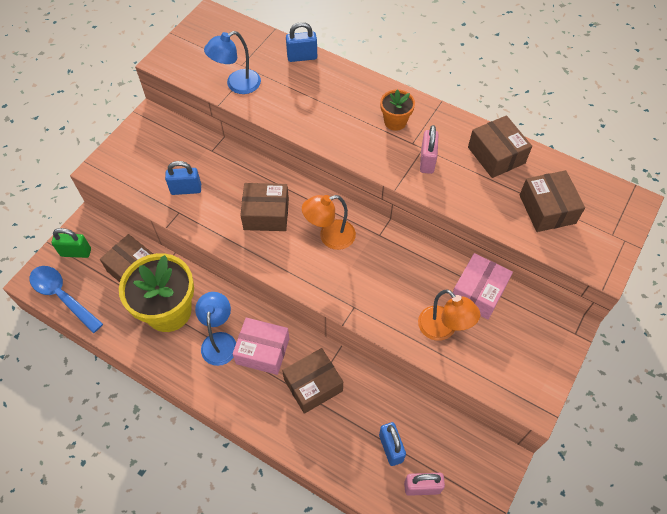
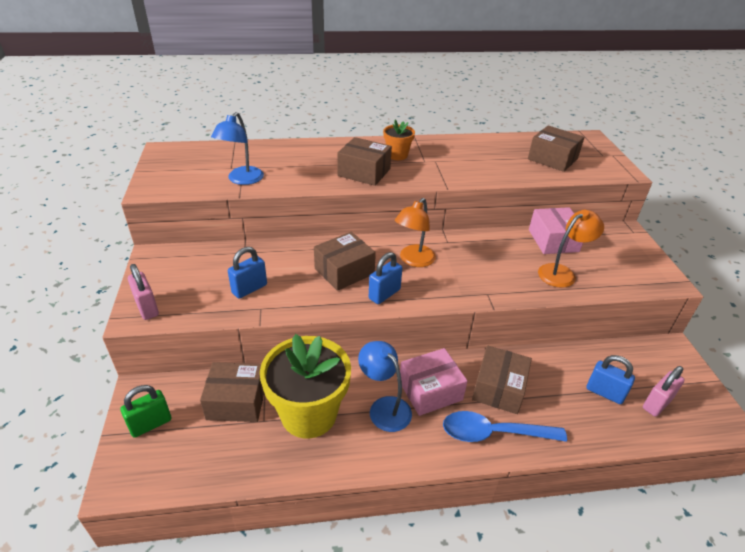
camera: 40 degrees left, 20 degrees down
(62, 296) = (172, 475): blue spoon -> blue spoon (494, 433)
(302, 57) = (279, 147): blue padlock -> blue padlock (384, 294)
(427, 161) = (447, 166): pink padlock -> pink padlock (147, 308)
(443, 329) = (562, 273): orange lamp -> orange lamp turned 45 degrees counterclockwise
(496, 155) = (485, 146): brown box -> brown box (364, 172)

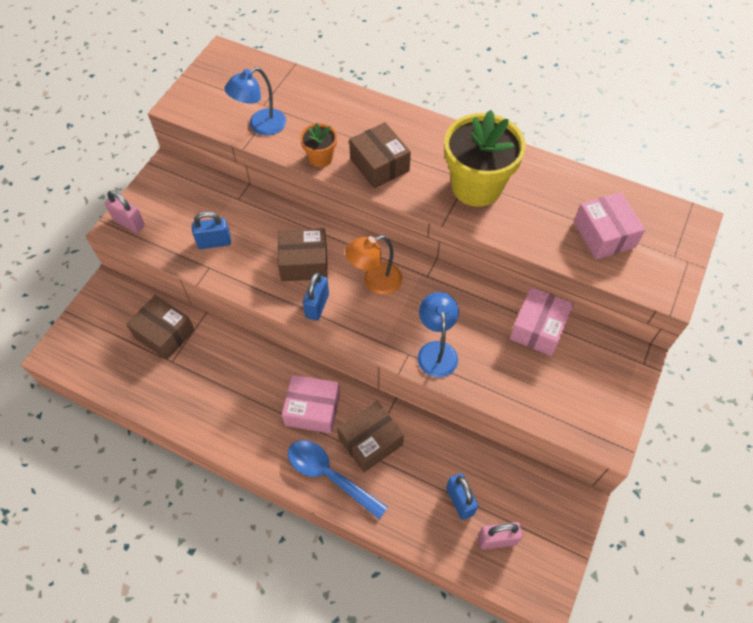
camera: 35 degrees right, 20 degrees up
(147, 308) = (129, 223): pink padlock -> pink padlock turned 60 degrees counterclockwise
(150, 424) = (98, 319): green padlock -> none
(309, 414) = (206, 375): yellow flower pot -> yellow flower pot (476, 186)
(384, 294) = (317, 305): blue padlock -> blue padlock turned 60 degrees counterclockwise
(384, 407) = (265, 402): blue lamp -> blue lamp (436, 351)
(397, 155) = (434, 154): orange flower pot -> orange flower pot (320, 158)
(552, 159) = (604, 234): brown box -> pink box
(562, 273) = (505, 370): orange lamp -> none

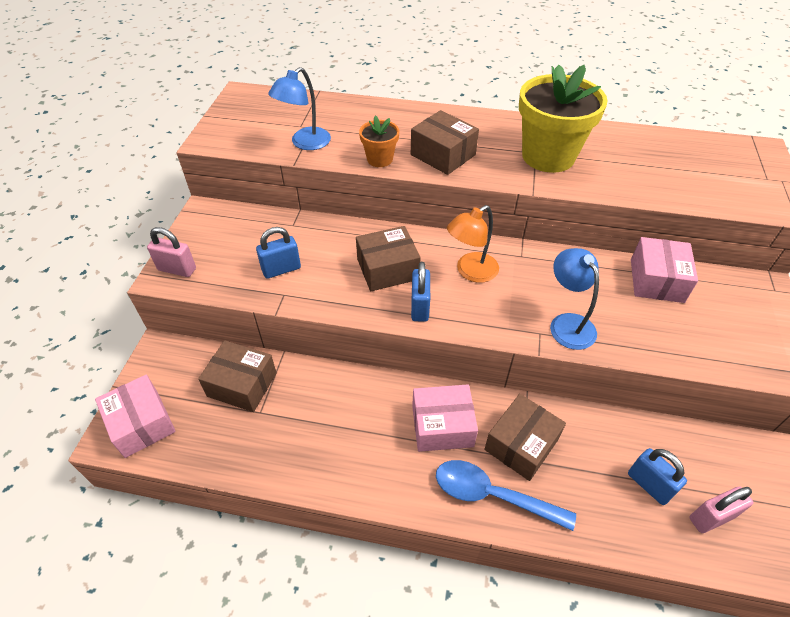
camera: 15 degrees left, 10 degrees down
(604, 234) = (692, 173): pink box -> pink box (142, 423)

